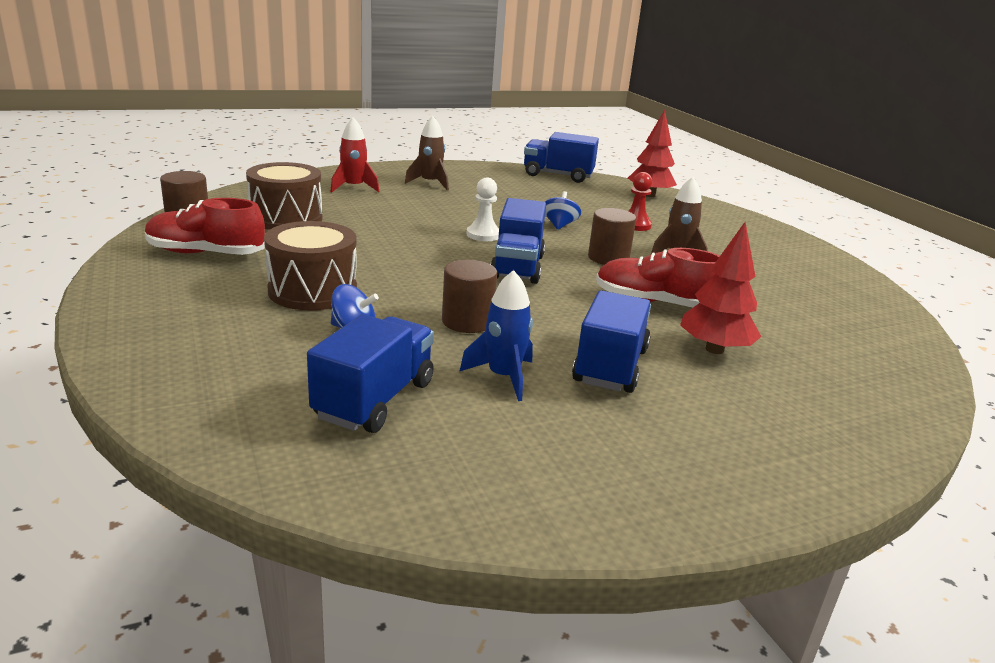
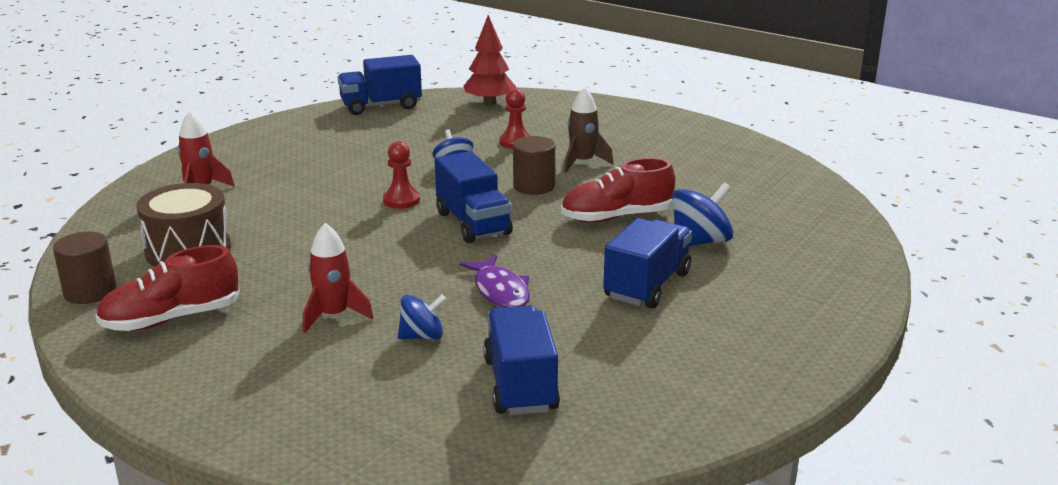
camera: 30 degrees left, 0 degrees up
(313, 291) = (334, 315): brown drum -> red rocket
(430, 183) = (271, 157): brown rocket -> none
(467, 321) = (500, 291): brown cylinder -> purple fish
(483, 235) = (401, 200): white pawn -> red pawn
(503, 377) = (586, 326): blue rocket -> none
(610, 366) = (647, 285): blue truck -> blue truck turned 45 degrees clockwise
(714, 349) = (699, 242): red tree -> blue spinning top

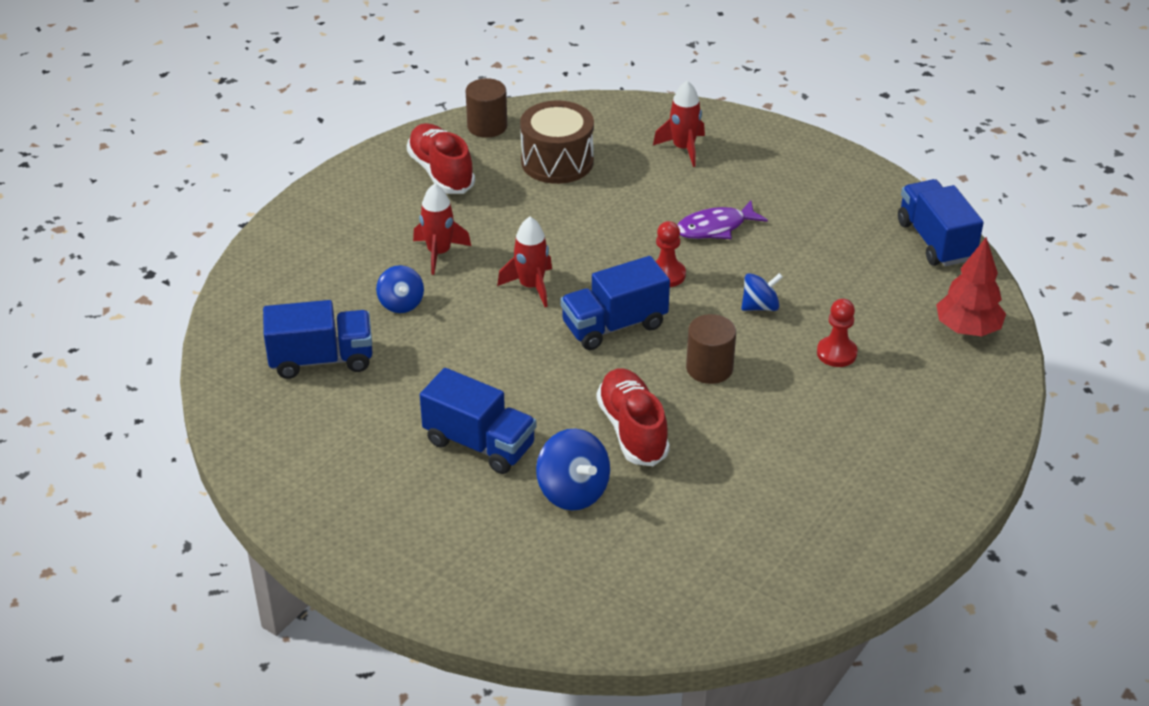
camera: 90 degrees right, 15 degrees up
(406, 263) = (531, 286): none -> red rocket
(500, 291) = (474, 346): purple fish -> purple fish (715, 227)
(582, 162) = (781, 408): brown rocket -> none

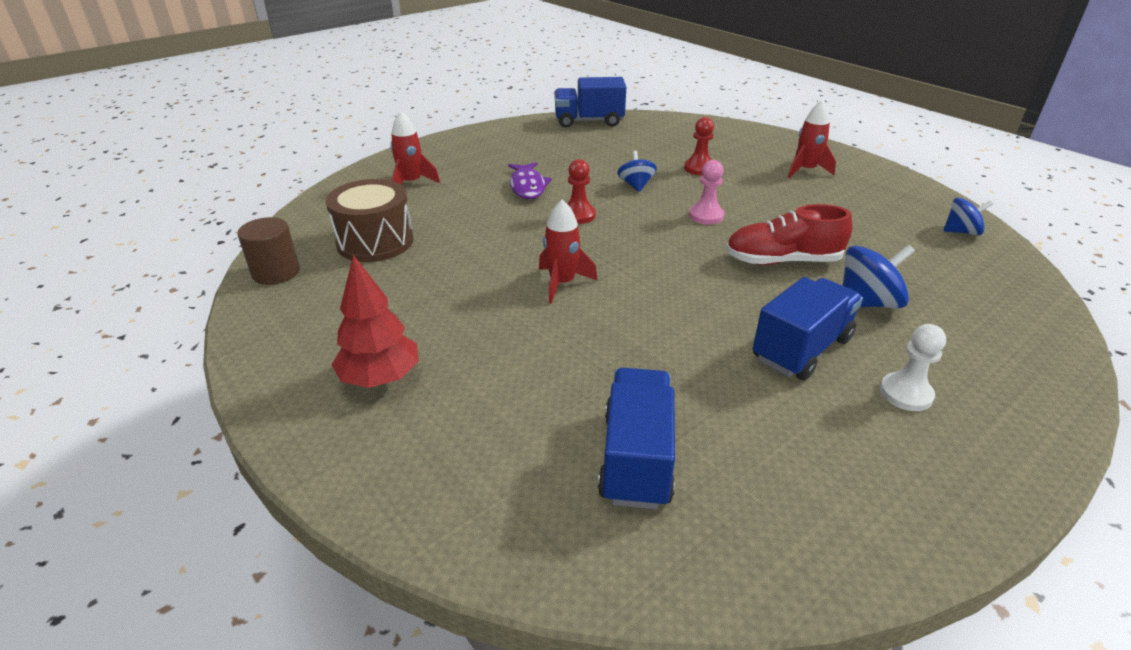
camera: 75 degrees left, 5 degrees down
(401, 303) = (551, 374): blue spinning top -> blue spinning top (961, 232)
(435, 507) = (905, 393): none -> white pawn
(439, 253) = (474, 334): red rocket -> red rocket (805, 170)
(441, 172) = (329, 313): red shoe -> none
(614, 325) = (638, 249): blue truck -> none
(709, 368) = (706, 216): brown cylinder -> pink pawn
(967, 329) = (684, 128): red tree -> red tree (380, 378)

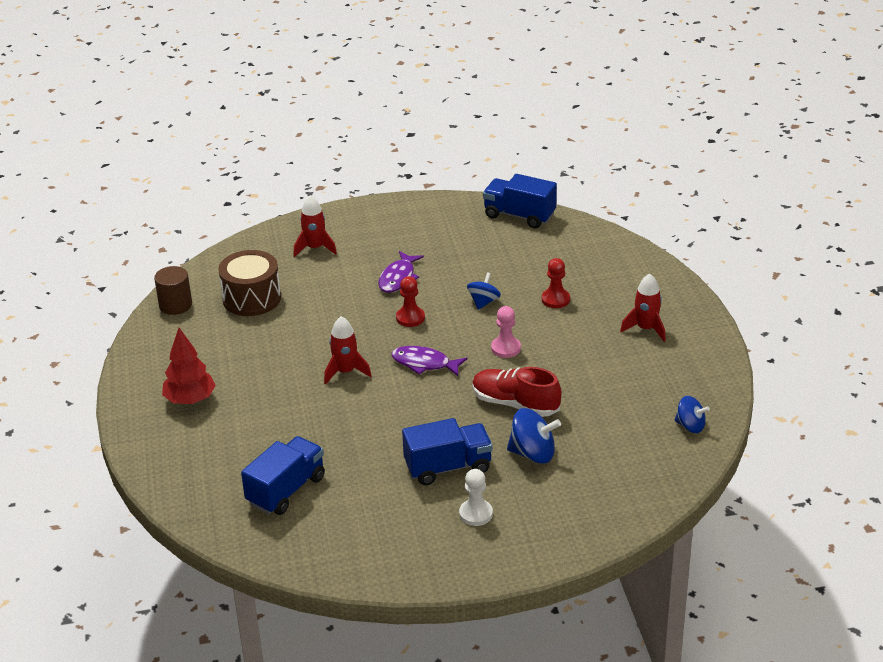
camera: 30 degrees right, 0 degrees up
(641, 251) = (424, 363): none -> purple fish

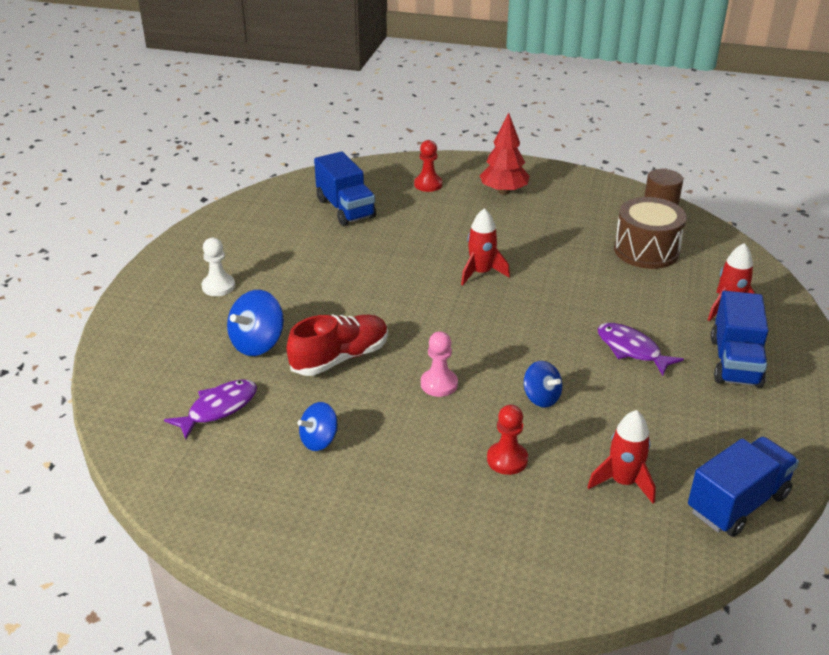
camera: 115 degrees right, 0 degrees up
(410, 318) = (545, 336): red pawn -> red pawn (428, 184)
(424, 363) = (456, 321): purple fish -> purple fish (218, 408)
(448, 467) = (291, 290): blue truck -> blue truck (735, 362)
(646, 329) = (386, 518): red rocket -> red rocket (623, 482)
(690, 426) = (182, 472): blue spinning top -> blue spinning top (319, 440)

